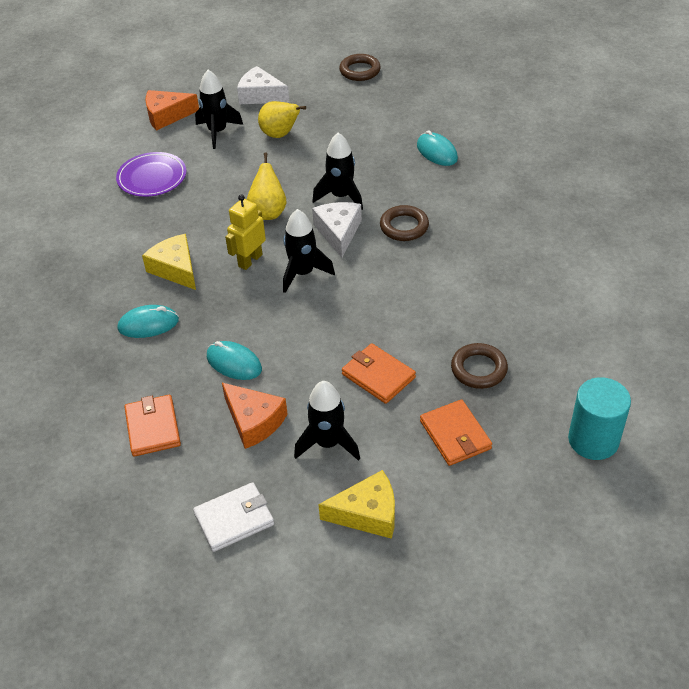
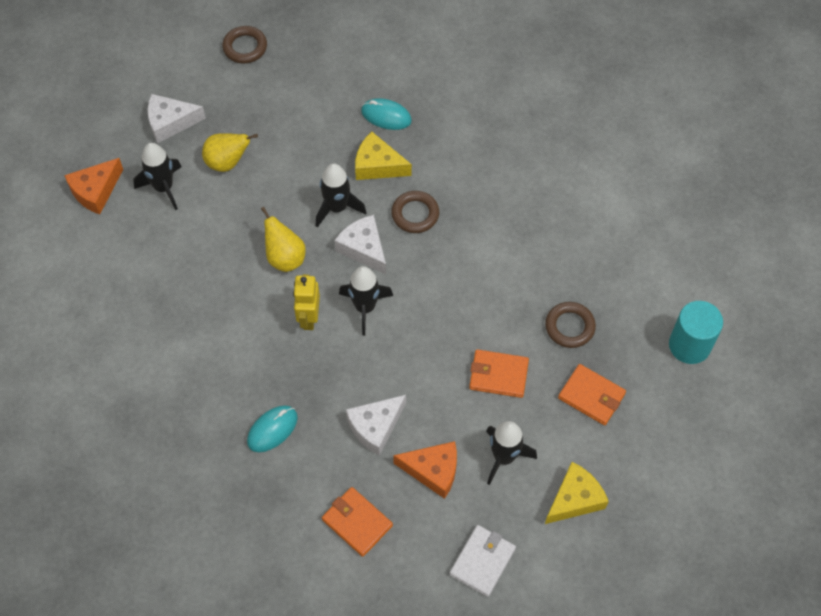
camera: 35 degrees left, 15 degrees up
(152, 177) = (143, 272): purple plate -> none
(176, 269) = (250, 361): yellow cheese -> yellow cheese (378, 165)
(234, 363) = (375, 427): turquoise mouse -> white cheese

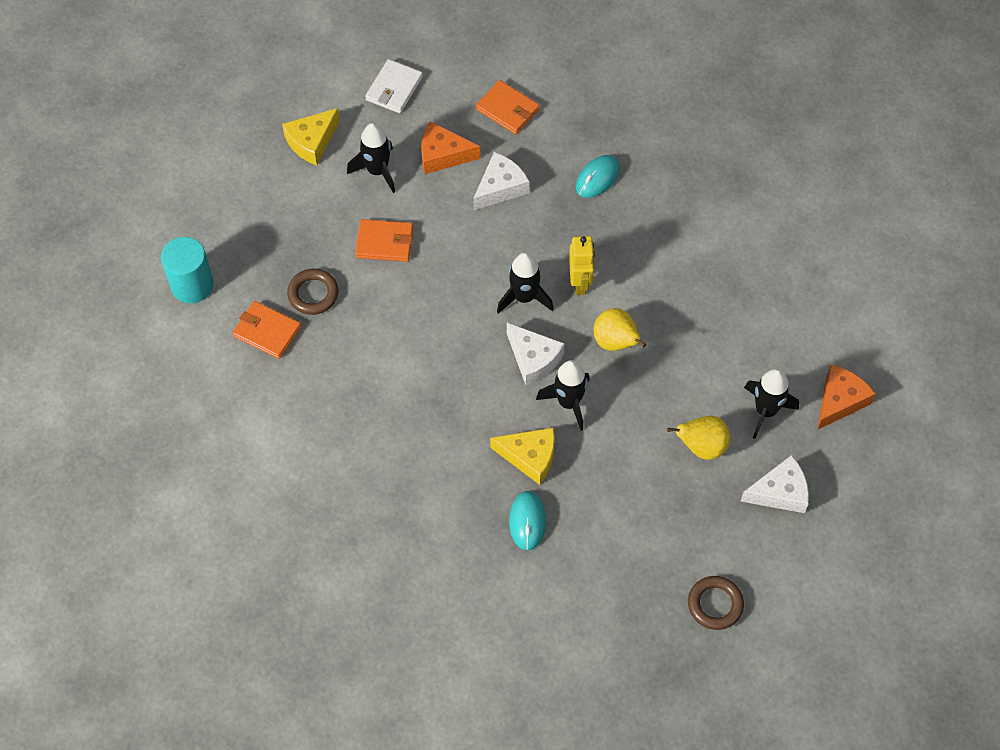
camera: 175 degrees right, 0 degrees up
(386, 116) = (527, 521): turquoise mouse -> turquoise mouse turned 75 degrees clockwise
(415, 214) = (481, 402): brown ring -> none
(591, 396) = (293, 230): orange wallet -> orange wallet (267, 331)

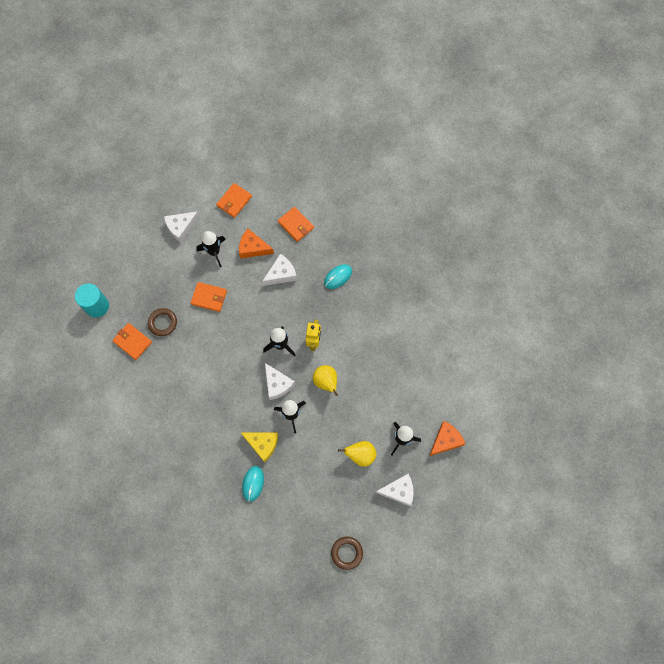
camera: 10 degrees right, 10 degrees up
(312, 142) = (181, 227): yellow cheese -> white cheese
(394, 88) = (234, 201): white wallet -> orange wallet

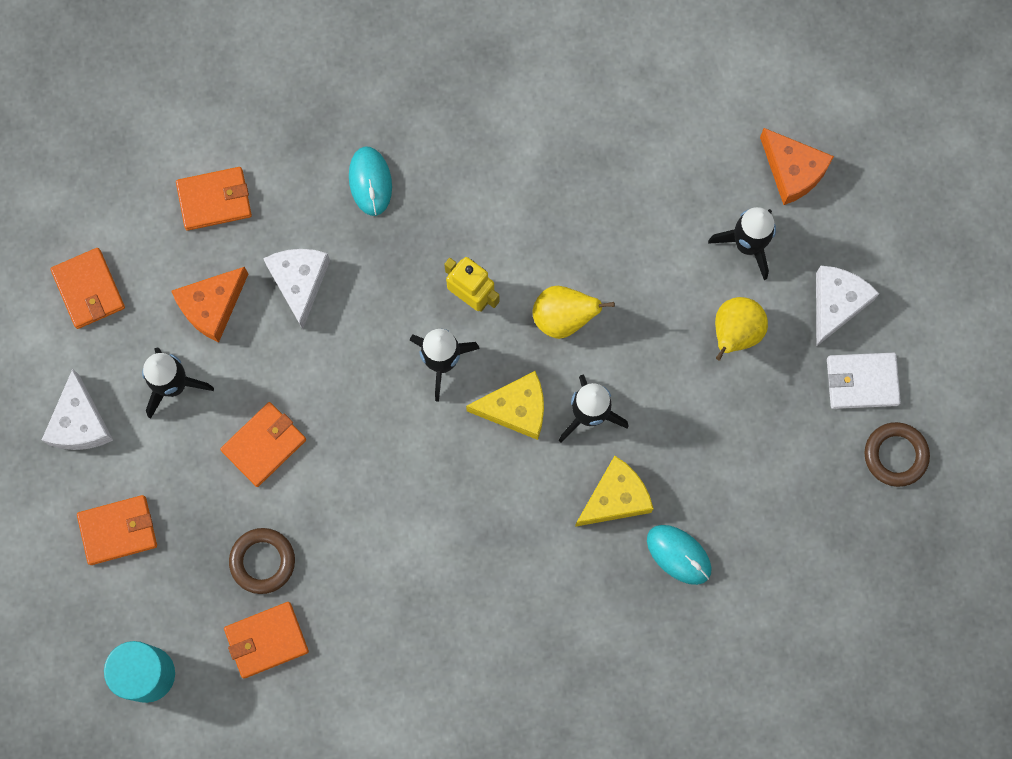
camera: 60 degrees left, 5 degrees up
(147, 264) = (118, 530): none -> orange wallet
(277, 384) = (516, 409): white cheese -> yellow cheese
(371, 520) = (862, 381): none -> white wallet
(445, 440) = (792, 171): orange cheese -> orange cheese turned 150 degrees clockwise

